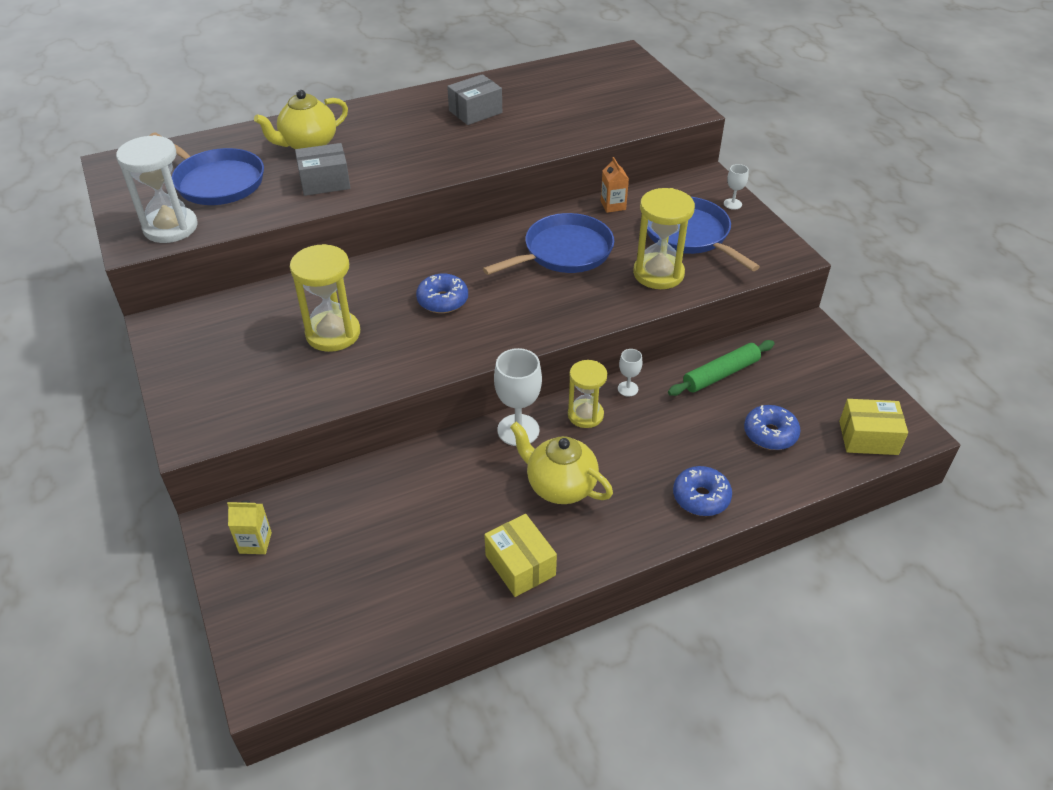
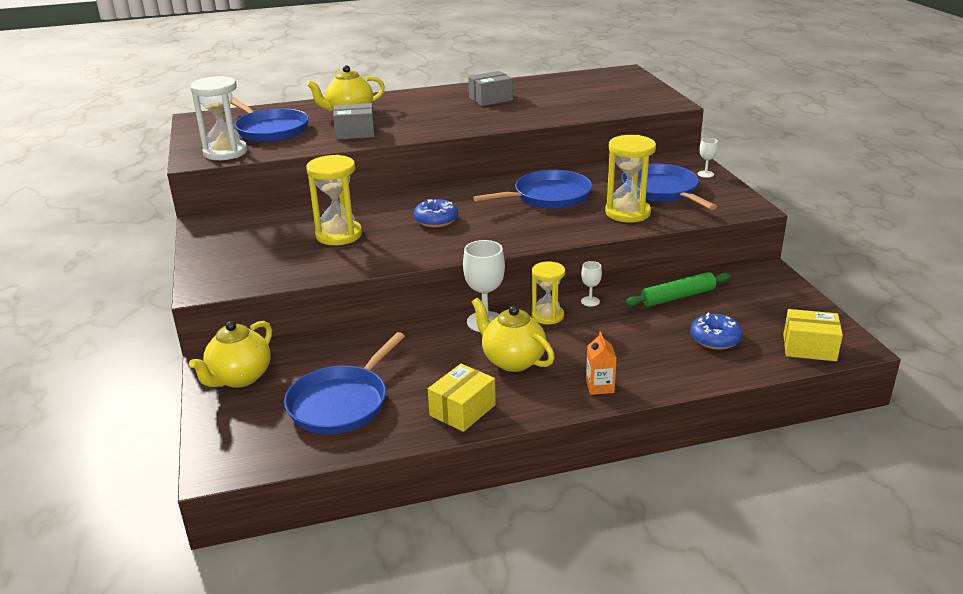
camera: 10 degrees right, 15 degrees down
(255, 543) = (239, 378): yellow carton -> yellow teapot
(382, 569) = (341, 403): none -> blue pan
(520, 565) = (462, 410): yellow box -> yellow box turned 60 degrees clockwise
(613, 205) = (599, 171): orange carton -> orange carton (600, 386)
(701, 497) = (640, 377): blue donut -> none

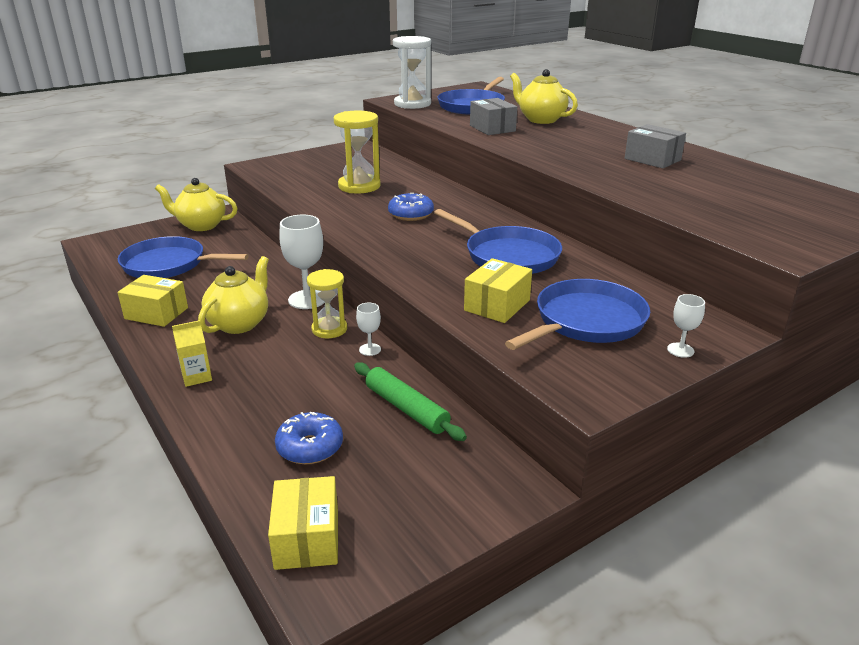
camera: 70 degrees right, 0 degrees up
(600, 386) = (197, 377): orange carton -> yellow carton
(627, 213) = (497, 305): yellow hourglass -> yellow box

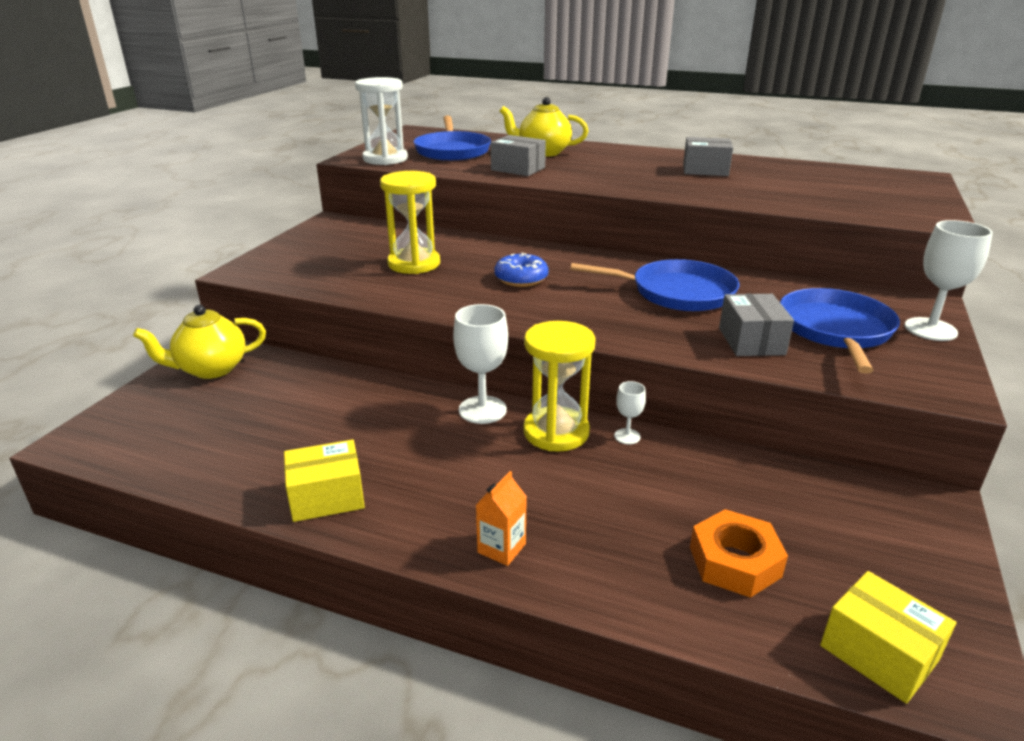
camera: 35 degrees left, 0 degrees up
(168, 264) = (243, 431): blue pan -> none
(197, 377) = (501, 548): yellow carton -> orange carton
(239, 323) = (451, 466): yellow teapot -> none
(310, 447) = (734, 562): blue donut -> orange nut
(329, 329) = (556, 432): yellow hourglass -> yellow hourglass, size x1.50
(406, 408) = (749, 479): green rolling pin -> none
(497, 305) = (751, 341): yellow box -> grey box
(680, 350) = (930, 329): white goblet -> white goblet, size x1.95

